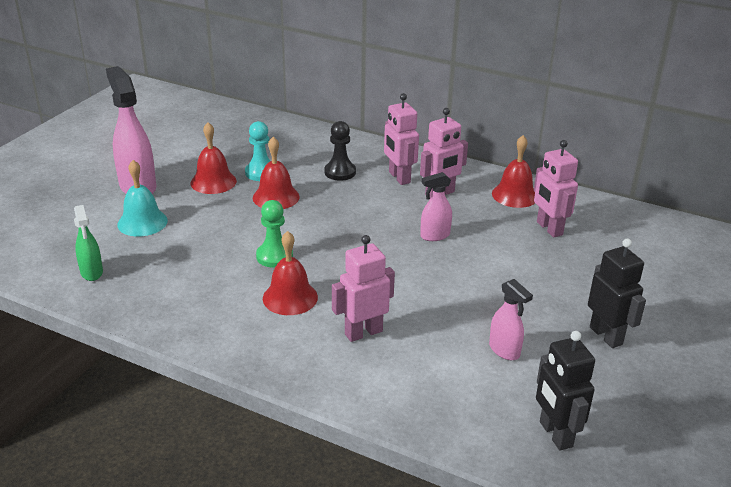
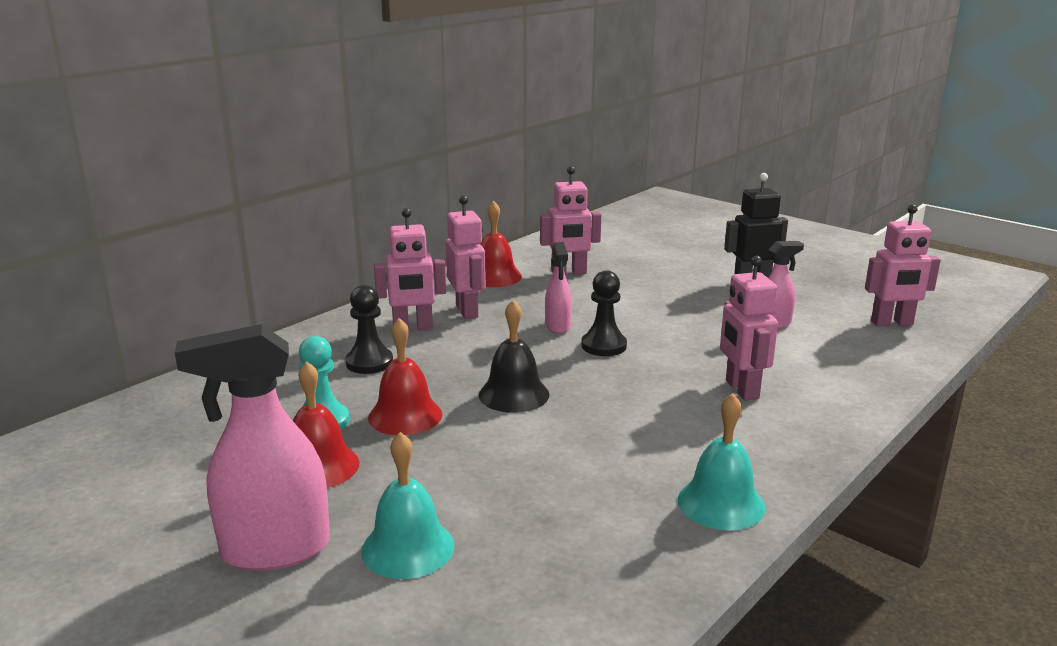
camera: 75 degrees left, 10 degrees down
(92, 272) = (550, 612): green spray bottle -> none
(199, 326) = (721, 503): none -> turquoise bell
(274, 256) = (564, 431): green pawn -> none
(290, 297) = (664, 428): red bell -> none
(317, 231) = (514, 394): none -> black bell
(410, 260) = (604, 346): none -> black pawn
(555, 434) = (892, 323): black robot -> pink robot

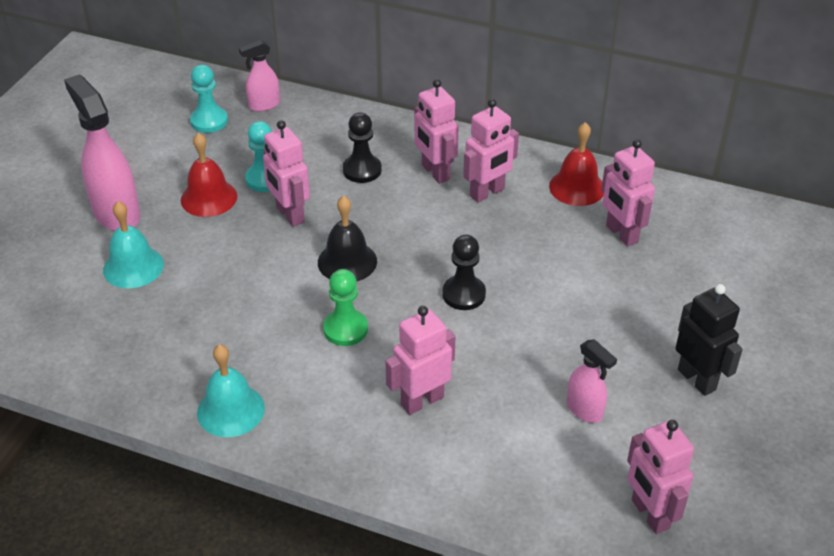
camera: 70 degrees right, 20 degrees up
(155, 444) = (209, 121): none -> turquoise pawn
(405, 416) = (289, 215): red bell -> pink robot
(558, 326) = (488, 256): pink spray bottle -> pink spray bottle (264, 105)
(620, 412) = (345, 329): none -> green pawn

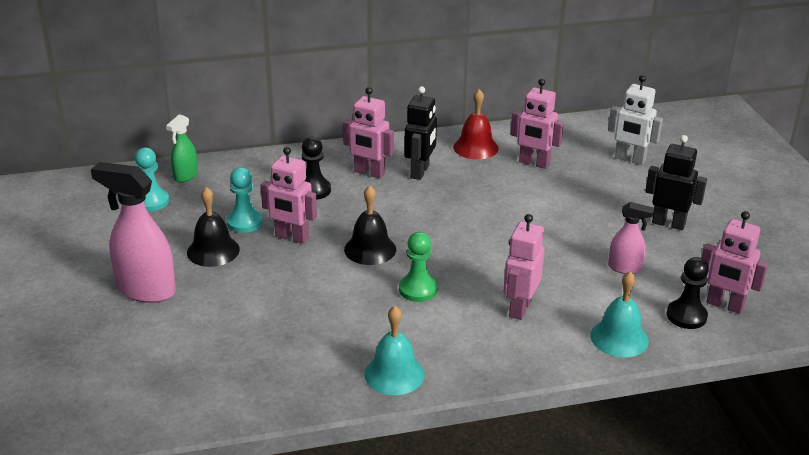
camera: 35 degrees left, 10 degrees down
(133, 267) = (204, 319): turquoise bell -> turquoise bell (619, 338)
(209, 198) = (213, 251): red bell -> black bell
(264, 105) = (185, 176): pink spray bottle -> green spray bottle
(463, 294) = (474, 236): black pawn -> black pawn (686, 316)
(487, 193) = (420, 172): pink robot -> black robot
(741, 276) = (630, 159): none -> white robot

